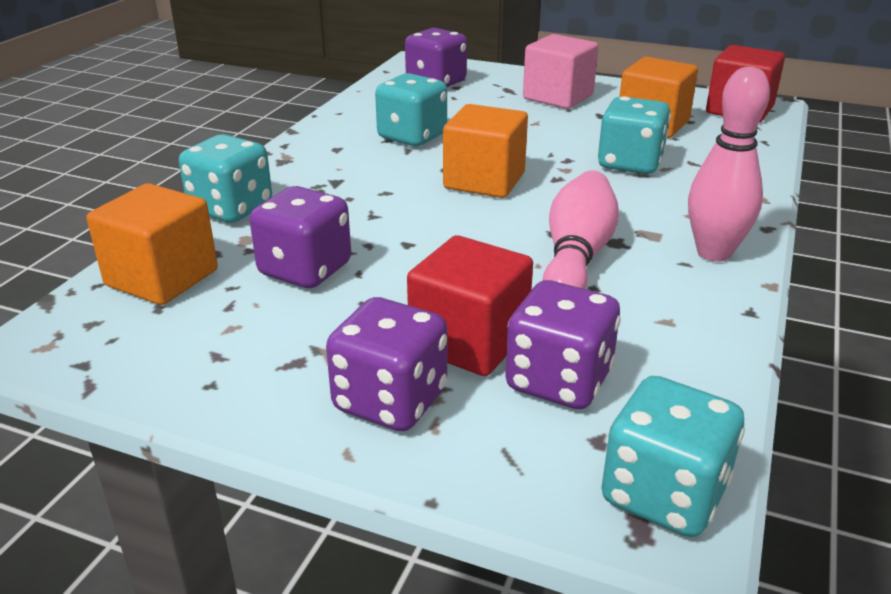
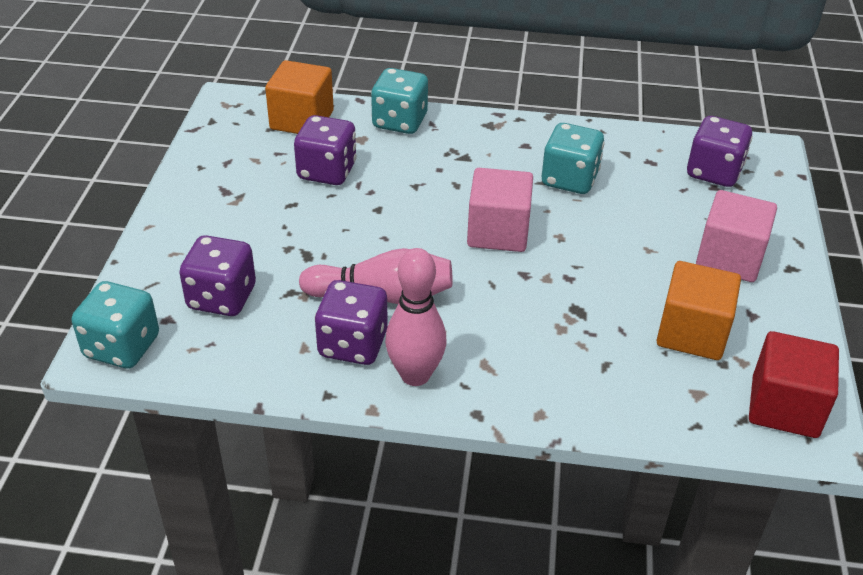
camera: 75 degrees right, 10 degrees up
(390, 401) = (193, 232): purple dice -> purple dice (353, 344)
(469, 341) = (258, 255): red cube -> none
(484, 181) = (498, 232): orange cube -> pink cube
(630, 163) = (578, 319): turquoise dice -> none

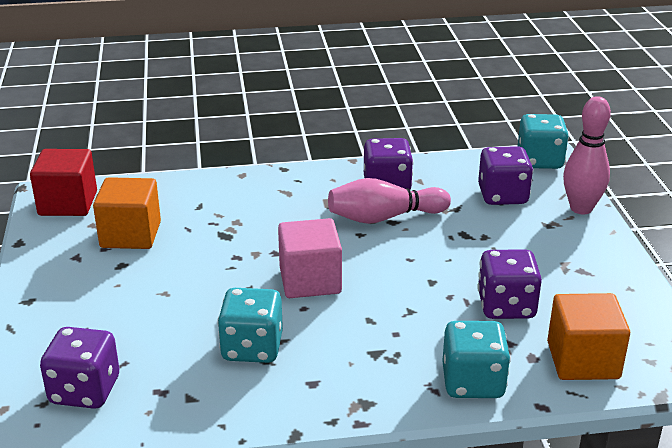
camera: 165 degrees right, 10 degrees down
(415, 375) = (334, 178): pink bowling pin -> pink bowling pin (581, 208)
(729, 258) = (87, 297): pink cube -> none

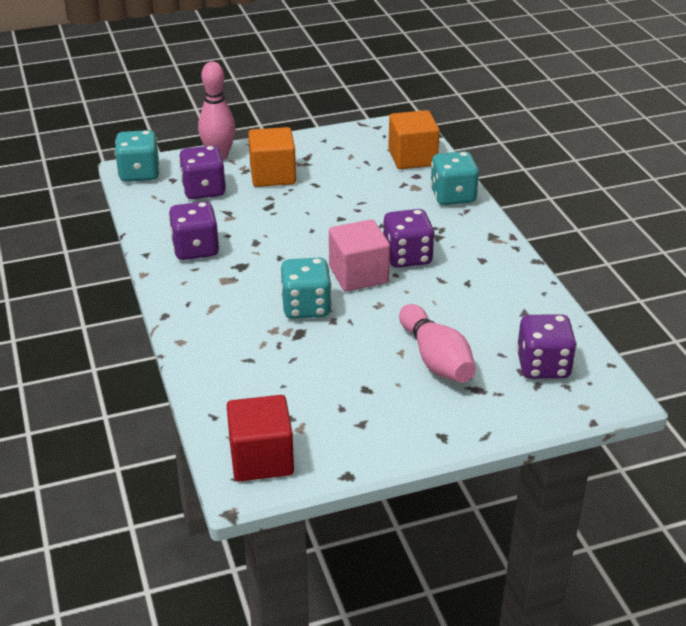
camera: 100 degrees left, 5 degrees up
(130, 235) = (314, 394): orange cube -> orange cube (273, 175)
(252, 348) = (456, 291): turquoise dice -> turquoise dice (306, 307)
(384, 217) = (251, 246): pink bowling pin -> pink bowling pin (436, 359)
(506, 306) = (363, 186): purple dice -> purple dice (407, 257)

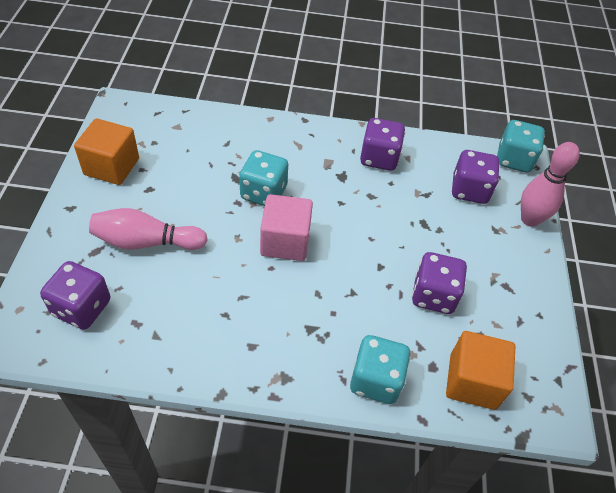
camera: 110 degrees right, 15 degrees up
(261, 459) = (130, 117): red cube -> none
(273, 175) = (478, 245): orange cube -> orange cube (111, 166)
(407, 257) = (290, 287): purple dice -> purple dice (433, 295)

